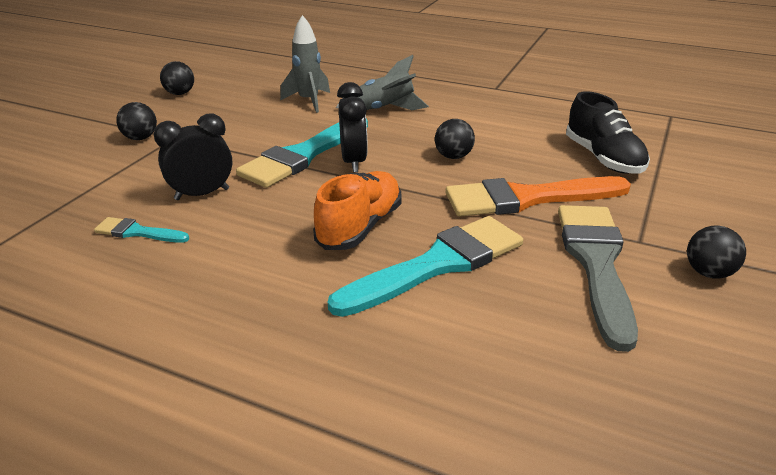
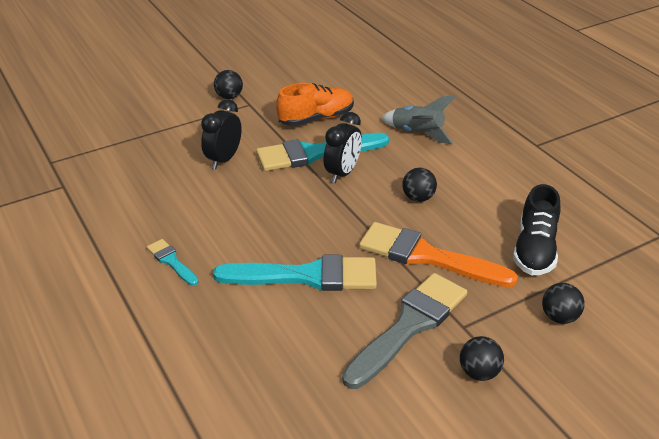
camera: 35 degrees right, 5 degrees up
(137, 232) = (165, 173): turquoise brush -> turquoise brush (171, 261)
(180, 93) = (289, 63): black ball -> black ball (559, 317)
(202, 194) = (224, 159): black clock -> black clock turned 75 degrees counterclockwise
(309, 101) = (370, 104): grey rocket -> none
(360, 227) = (290, 227): orange shoe -> orange shoe (316, 118)

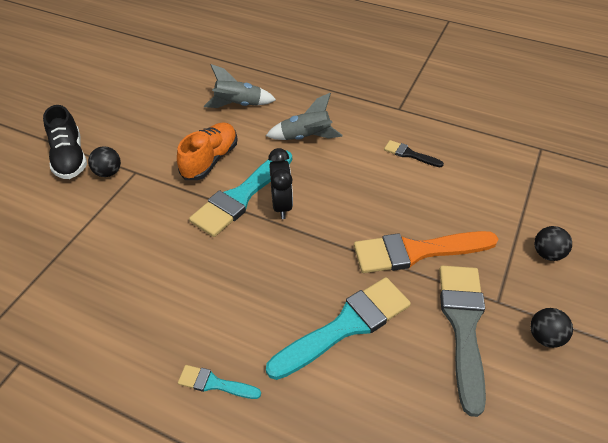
camera: 35 degrees left, 10 degrees up
(224, 159) = (164, 243): black clock -> none
(382, 88) = (238, 105): none -> grey rocket
(418, 198) = (361, 199): black ball -> none
(505, 184) = (409, 154): none -> black brush
(534, 250) = (480, 203): black shoe -> black shoe (70, 158)

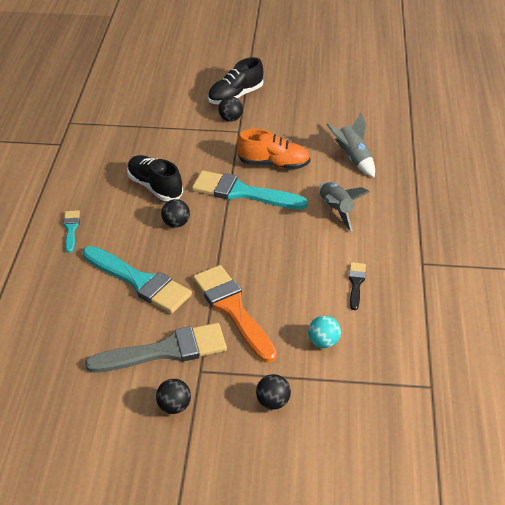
camera: 70 degrees right, 5 degrees down
(184, 271) = (155, 187): none -> black shoe
(262, 266) = (176, 223): none -> black ball
(281, 205) = (244, 217): black clock -> none
(478, 197) = (323, 342): none -> turquoise ball

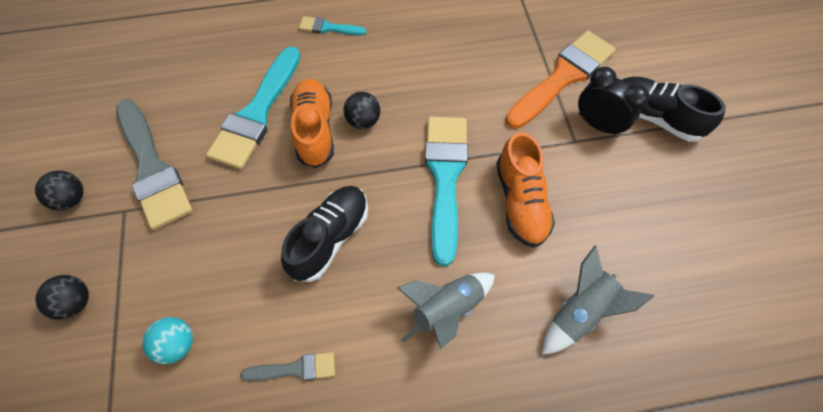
camera: 75 degrees right, 20 degrees up
(71, 229) = (328, 28): turquoise brush -> turquoise brush turned 150 degrees counterclockwise
(155, 187) = (424, 81): black shoe -> black shoe (330, 238)
(172, 250) = (314, 130): none -> orange shoe
(230, 119) = (598, 124): black ball -> black clock
(232, 309) = (224, 220): orange brush -> orange brush (563, 77)
(356, 283) = (295, 368): black brush -> grey brush

